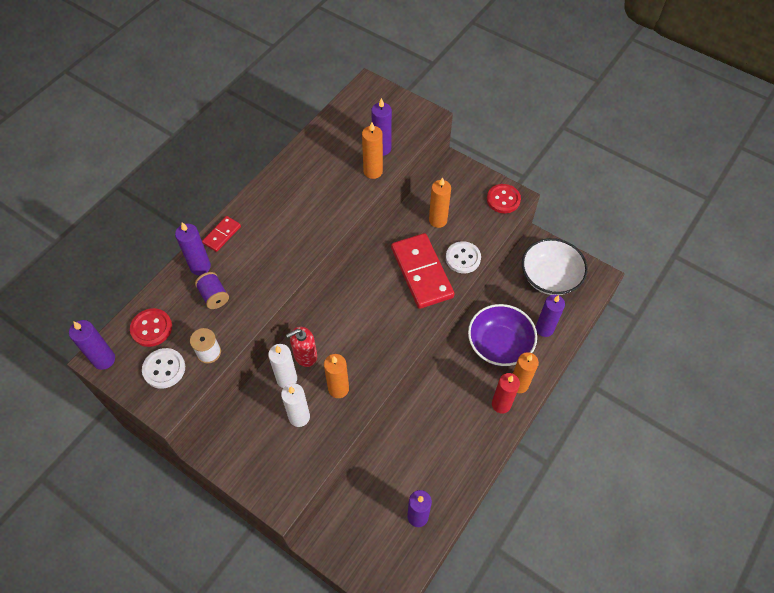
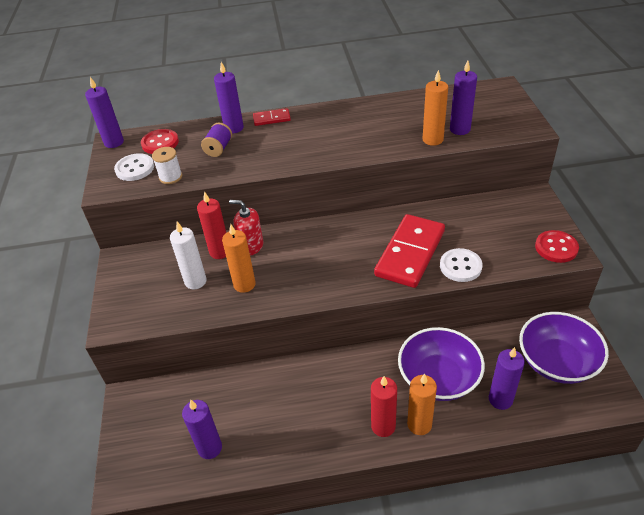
camera: 50 degrees right, 15 degrees down
(287, 379) = (220, 252): white candle -> red candle
(438, 220) = (471, 226): orange candle -> none
(550, 277) = (557, 362): white bowl -> purple bowl

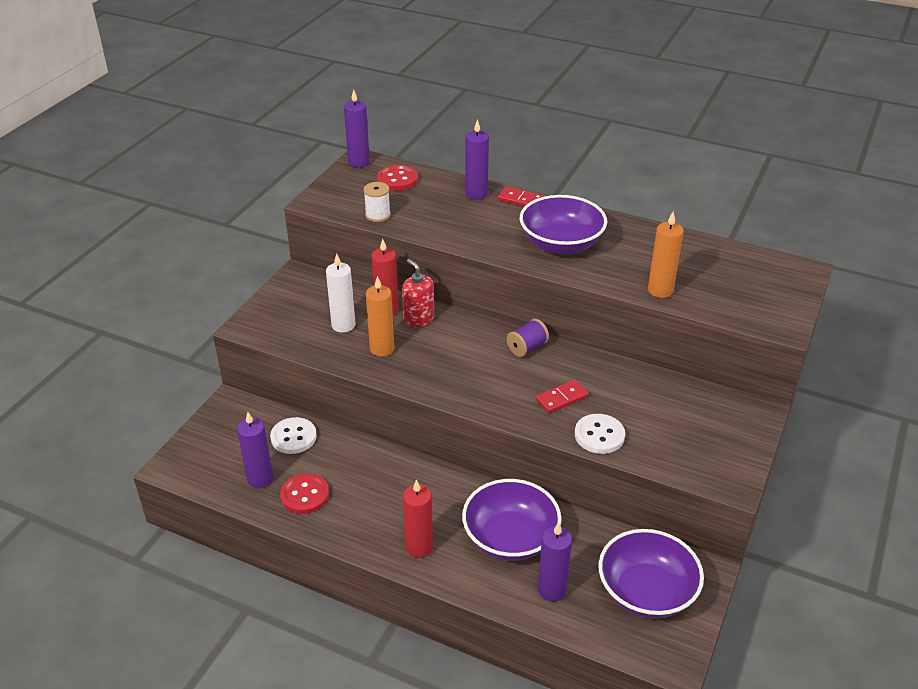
camera: 30 degrees right, 5 degrees down
(135, 168) = (355, 194): white button -> white button (293, 437)
(218, 149) = (443, 208): purple spool -> purple spool (527, 348)
(333, 137) = (561, 244): none -> purple bowl
(410, 253) = (561, 398): red domino -> red domino, size x0.47
(419, 424) = (453, 565): orange candle -> none
(460, 129) = (701, 293): purple candle -> none
(556, 248) = (721, 470): red button -> red button (305, 495)

